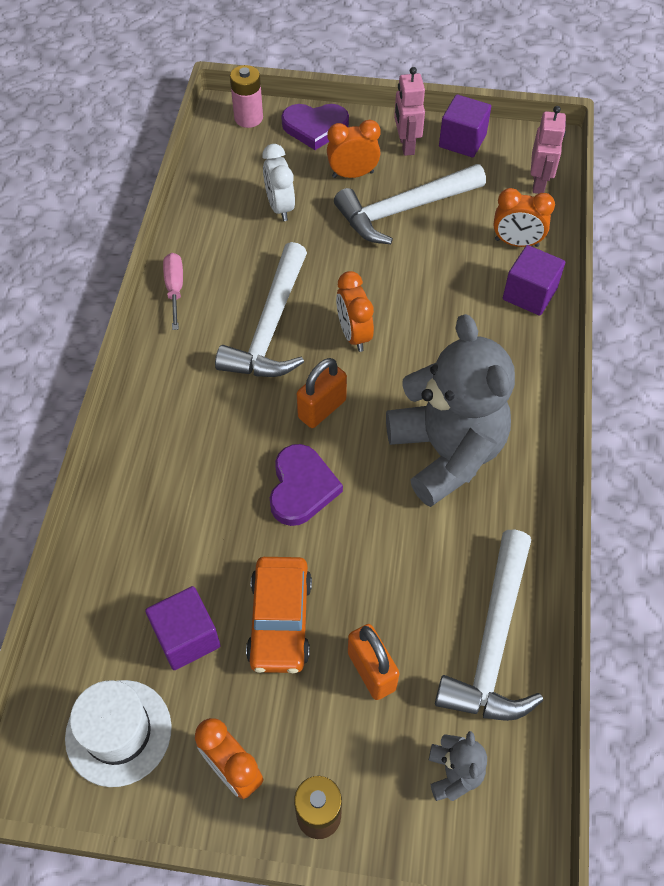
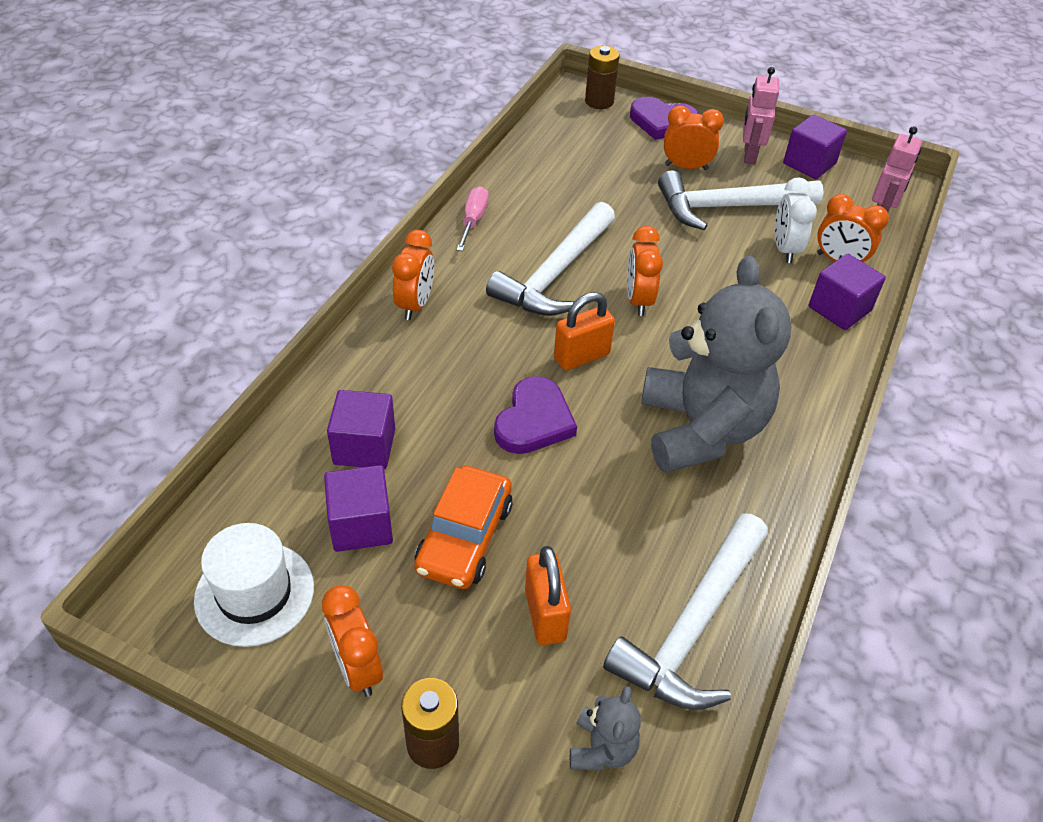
camera: 15 degrees right, 10 degrees down
(153, 397) = (415, 305): none -> orange clock
(161, 559) = (364, 446): none -> purple cube
(248, 118) = (599, 101): pink battery -> brown battery
(280, 207) = (603, 178): white clock -> white clock (785, 249)

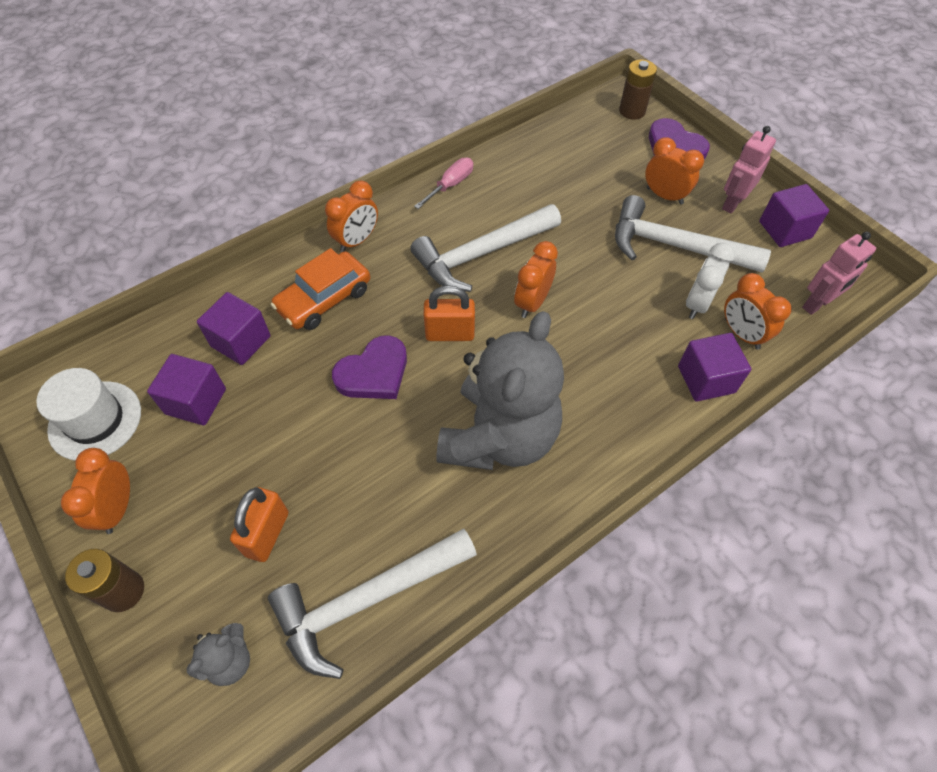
camera: 30 degrees right, 10 degrees up
(464, 537) = (257, 444): orange car -> orange car (324, 299)

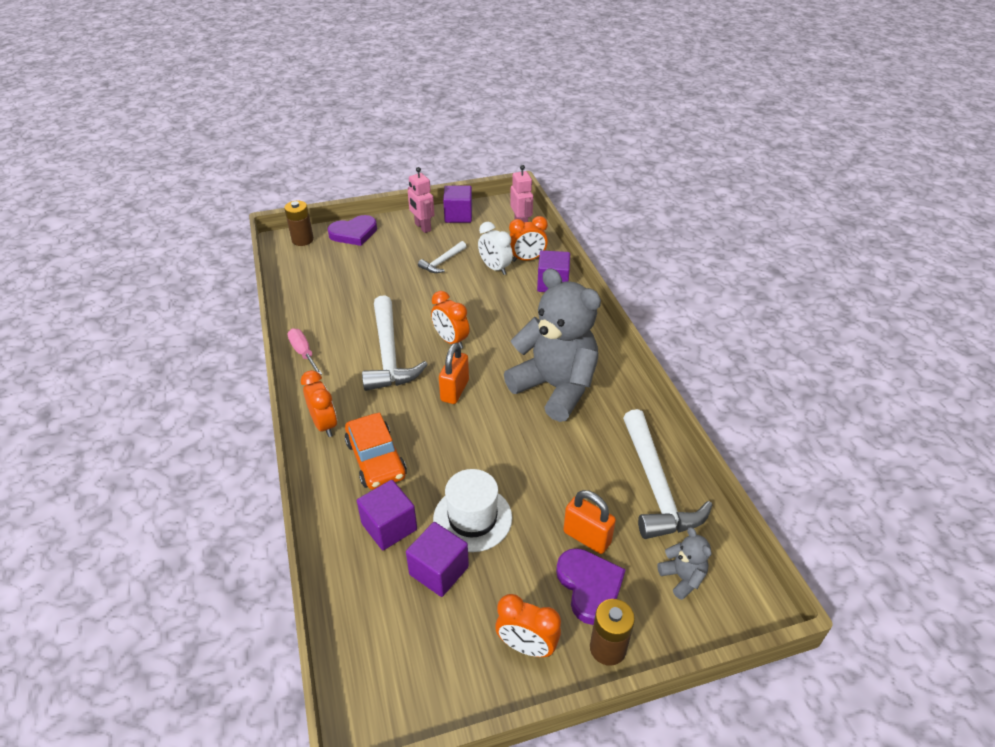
camera: 70 degrees left, 15 degrees down
(95, 420) = (422, 659): white hat -> white hat (472, 518)
(374, 373) = (468, 442): purple heart -> purple heart (589, 586)
(664, 196) = (395, 252): orange clock -> none
(674, 246) = (442, 262): white hammer -> white hammer, size x0.51

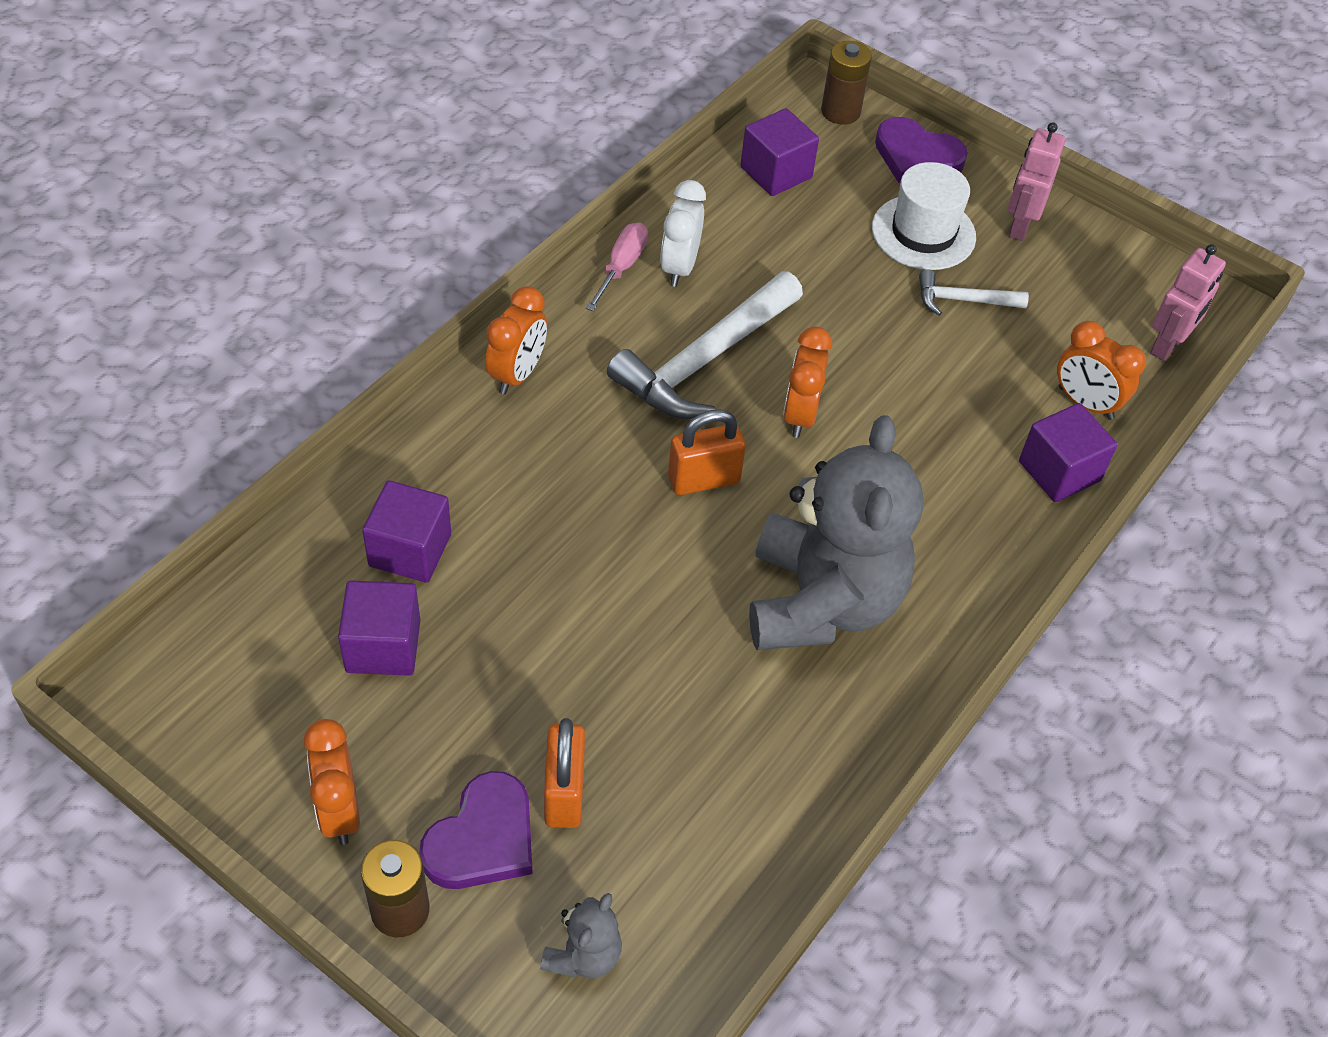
camera: 50 degrees right, 10 degrees up
(376, 459) = (506, 467): orange car -> none
(458, 215) = (1098, 251): purple cube -> purple cube (776, 172)
(472, 518) = (493, 635): white hat -> white hat (923, 232)
(495, 268) = (1017, 374): white clock -> white clock (679, 267)
(656, 487) = (730, 840): white hammer -> none

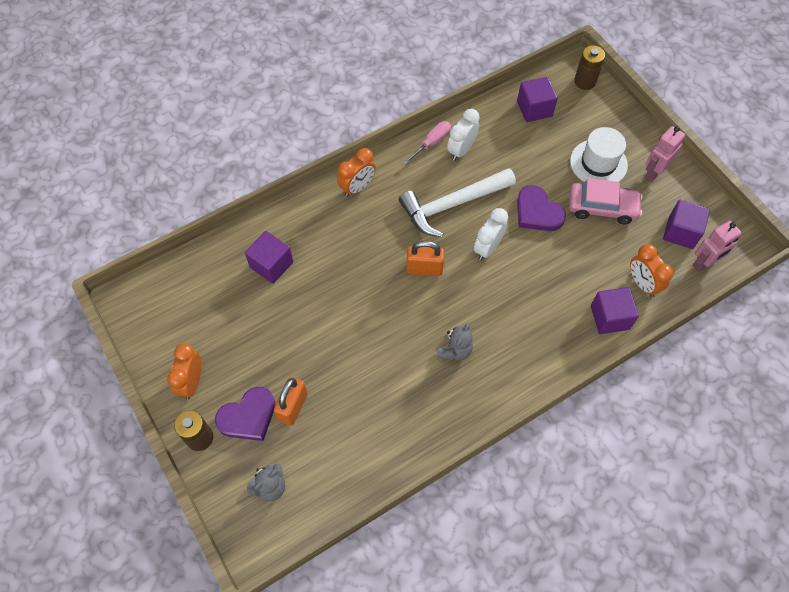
camera: 25 degrees right, 10 degrees up
(383, 646) = (241, 309): purple cube -> purple cube (681, 232)
(800, 415) = (487, 248): orange clock -> white clock
(821, 601) = (455, 350): grey teddy bear -> grey teddy bear, size x0.41
(916, 156) = (615, 118): purple heart -> purple heart (537, 212)
(962, 300) = (602, 207): white hammer -> pink car

